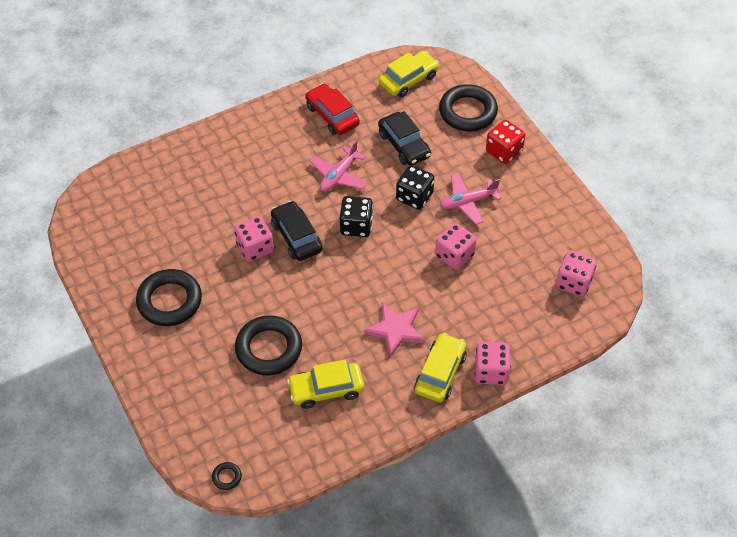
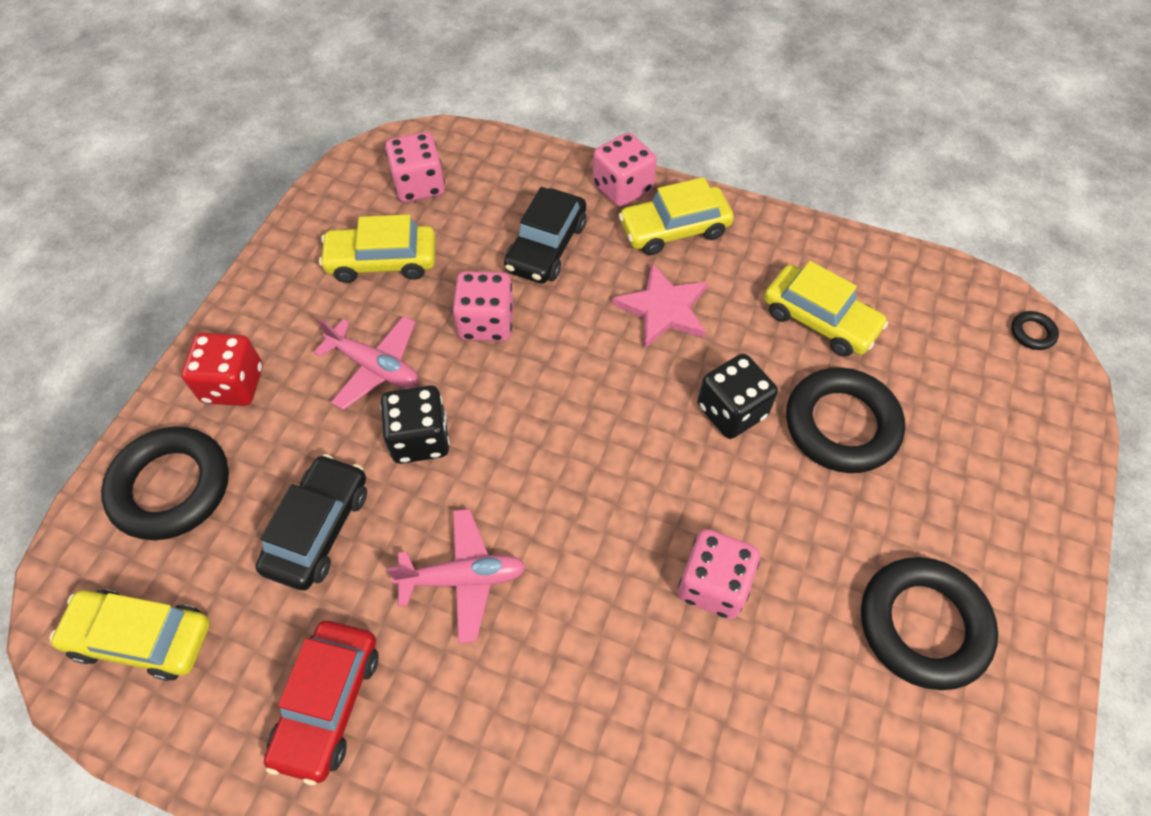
camera: 130 degrees left, 5 degrees up
(296, 237) = (637, 541): black car -> black car (546, 246)
(356, 226) = (542, 475): black dice -> black dice (731, 411)
(531, 238) = (382, 261): none -> yellow car

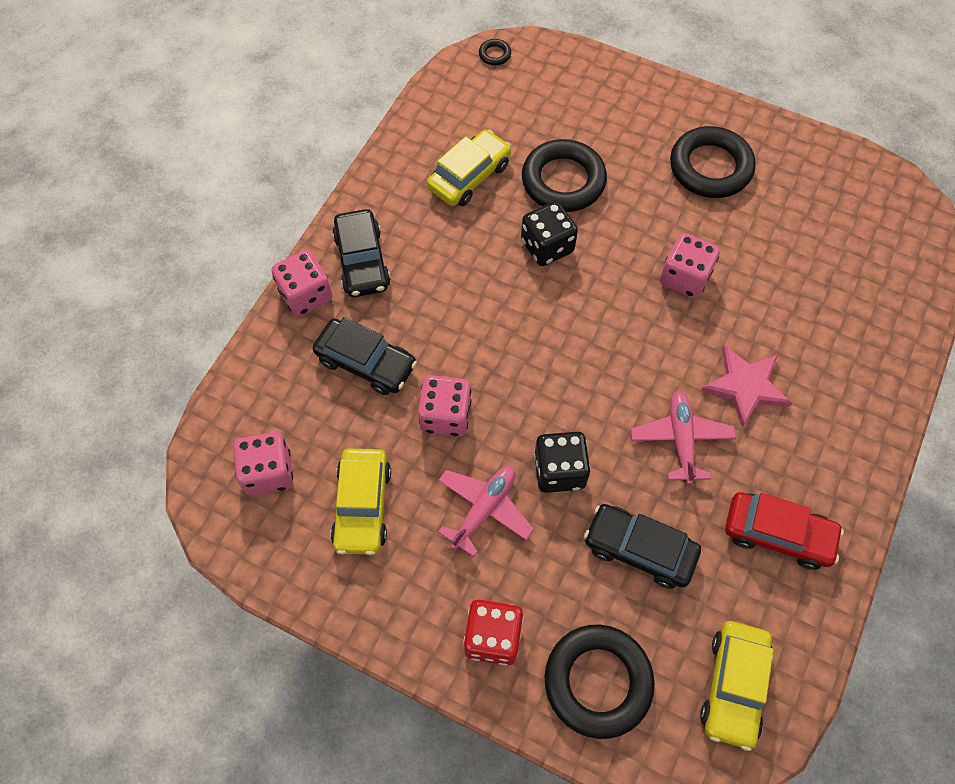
camera: 85 degrees left, 5 degrees up
(663, 309) = (446, 279): pink star -> pink star (745, 386)
(674, 229) = (362, 261): yellow car -> black car

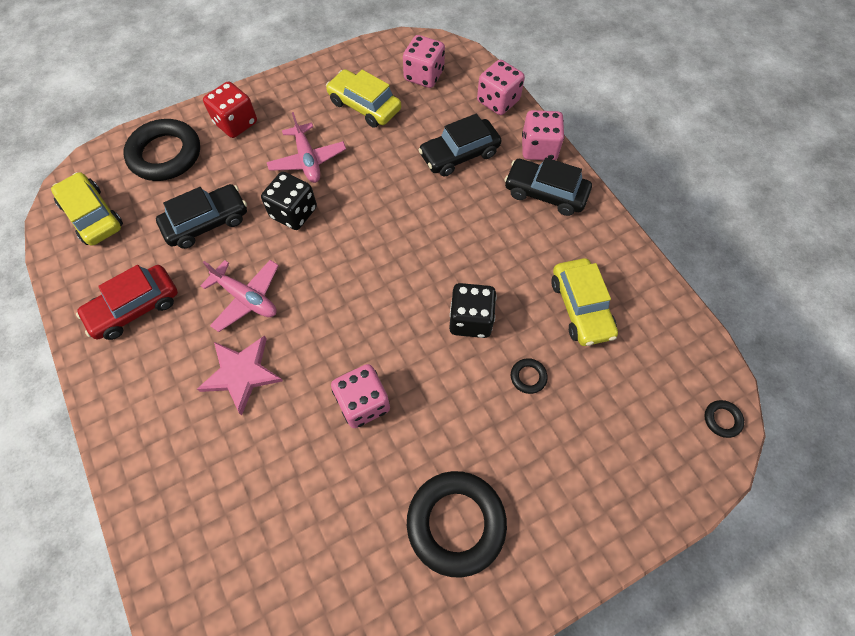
camera: 125 degrees right, 0 degrees up
(445, 415) = (385, 175): pink dice -> pink dice (498, 101)
(563, 181) = (528, 377): black ring -> black ring, size x0.41

